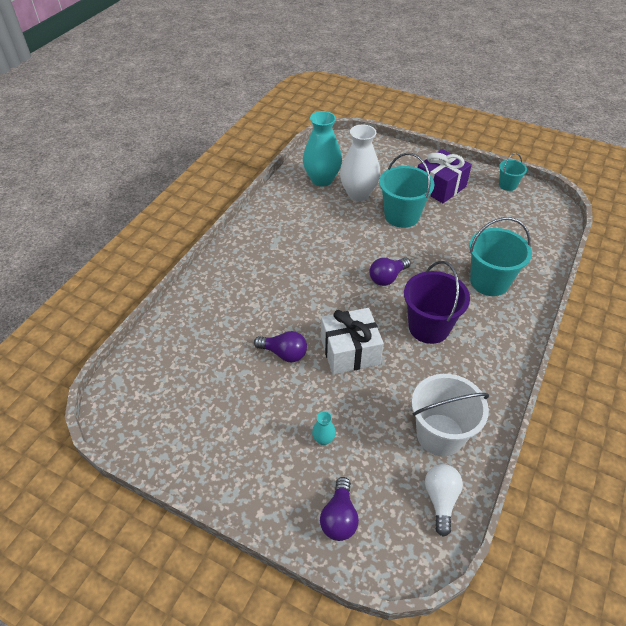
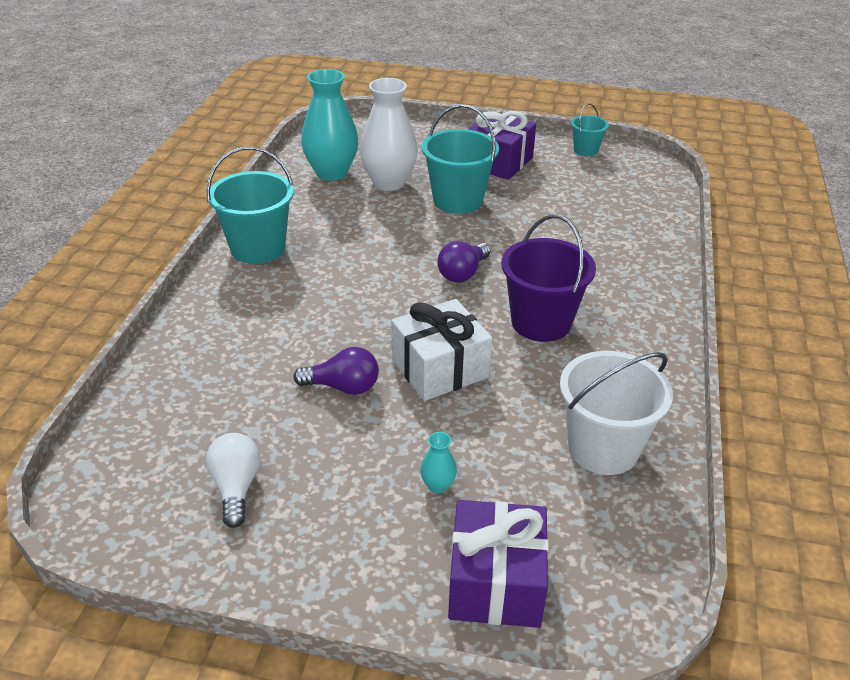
camera: 15 degrees left, 10 degrees down
(339, 517) = (495, 582): purple light bulb -> purple gift
(440, 500) = (634, 529): white light bulb -> white light bulb (236, 488)
(489, 281) = (602, 258): turquoise bucket -> turquoise bucket (258, 248)

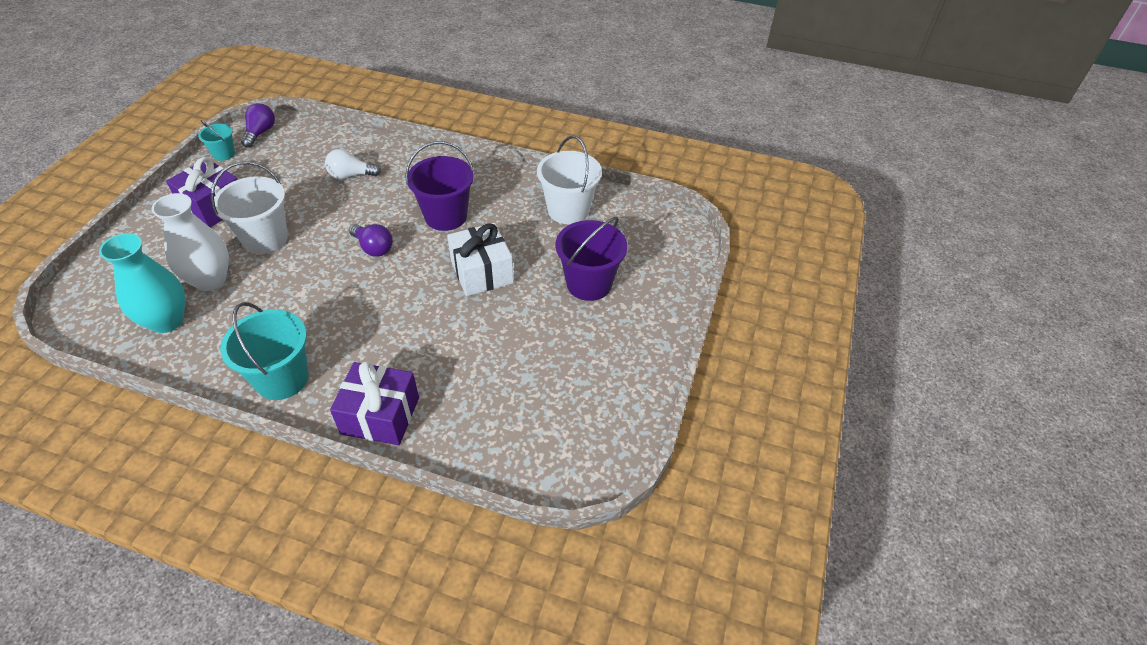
camera: 85 degrees left, 10 degrees up
(236, 488) = (580, 385): white light bulb -> white light bulb (351, 175)
(343, 387) = (490, 325): purple light bulb -> purple light bulb (260, 133)
(438, 485) = (589, 284): turquoise vase -> purple bucket
(458, 200) = (265, 238): turquoise bucket -> white bucket
(495, 582) = (660, 268): purple gift -> purple gift (380, 415)

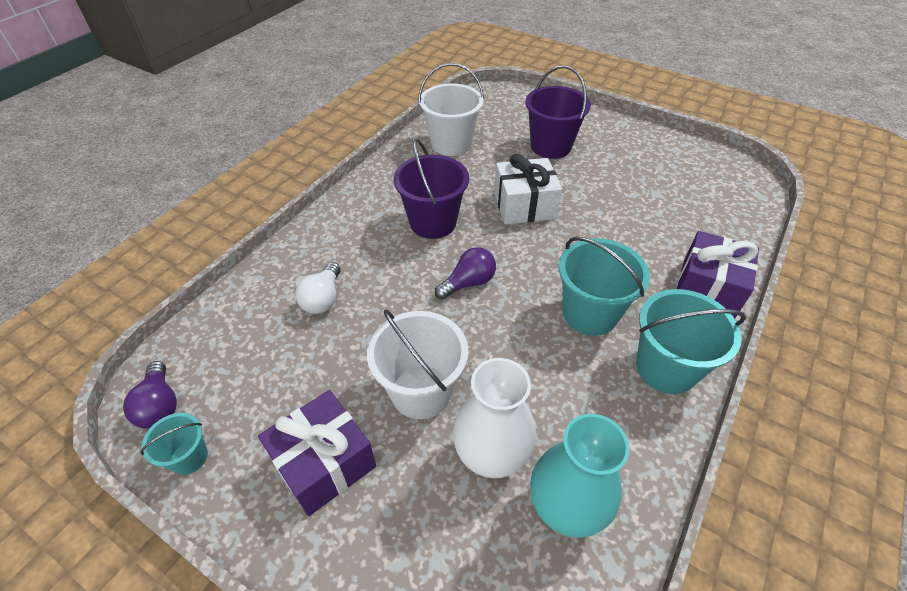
camera: 75 degrees left, 0 degrees up
(260, 133) = (160, 405): purple light bulb -> purple light bulb turned 135 degrees counterclockwise
(342, 326) = (590, 313): none -> turquoise bucket

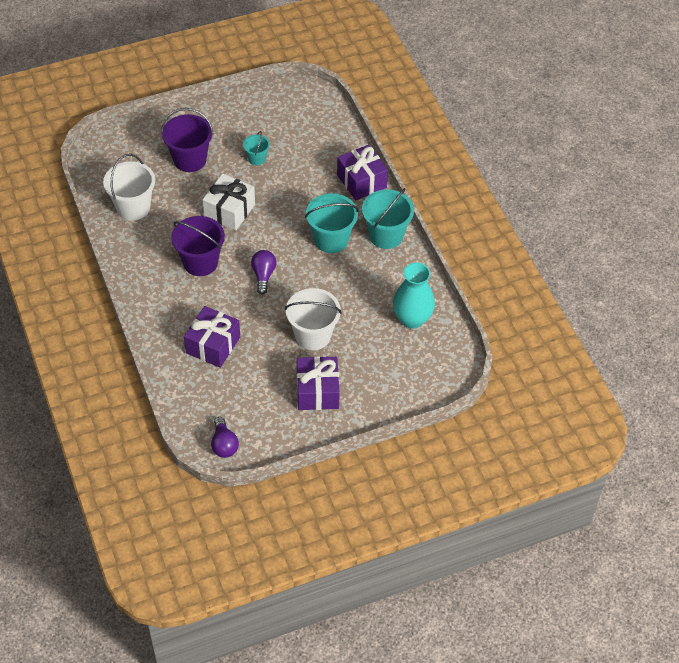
camera: 55 degrees left, 5 degrees up
(160, 405) = (224, 444): purple light bulb -> purple light bulb turned 60 degrees clockwise
(189, 457) = (268, 442): turquoise bucket -> turquoise bucket (257, 158)
(323, 298) = (213, 345): white light bulb -> purple gift
(491, 455) = (368, 329): white vase -> none

